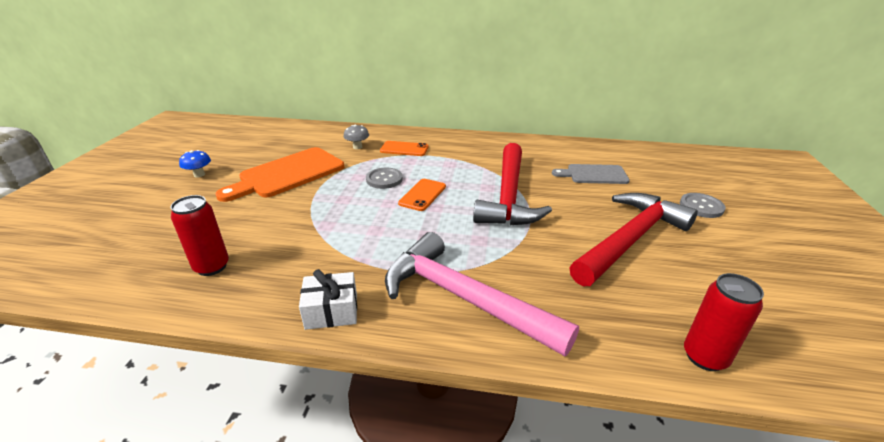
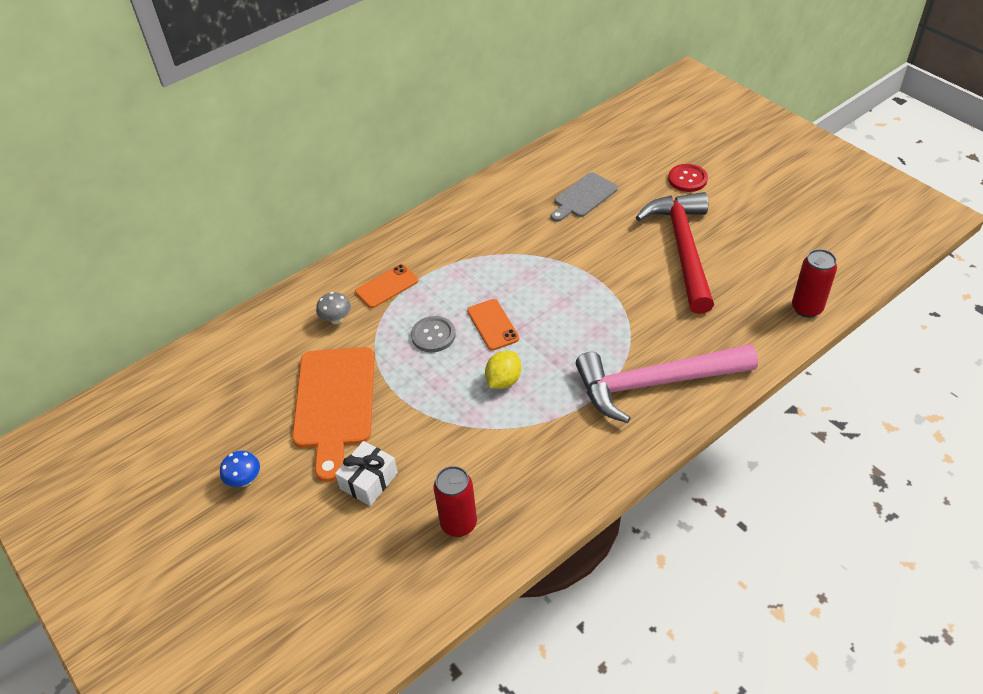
camera: 45 degrees left, 15 degrees up
(331, 311) = (598, 466): white gift -> white gift (369, 481)
(375, 222) = (503, 380): none -> yellow lemon
(508, 196) = (556, 271): red hammer -> none
(701, 206) = (687, 179): grey button -> red button

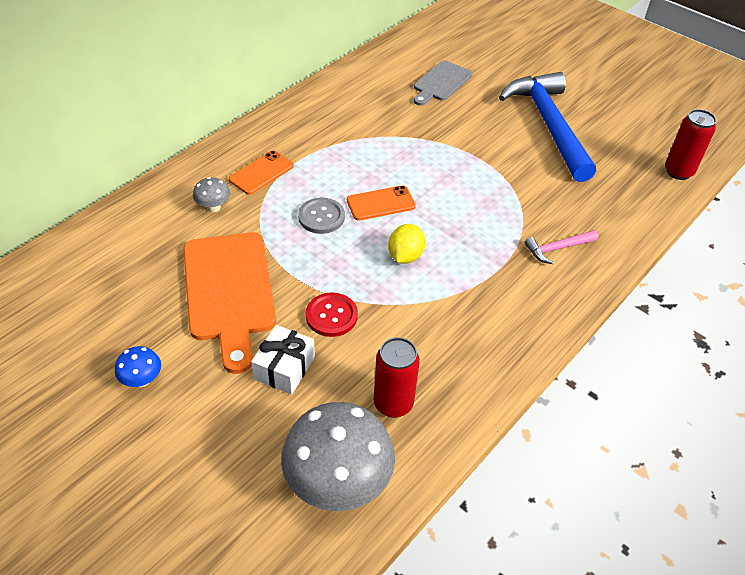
camera: 15 degrees left, 0 degrees up
(393, 590) = (338, 482): none -> grey mushroom
(492, 325) = (381, 203): orange phone -> orange phone turned 75 degrees counterclockwise
(655, 383) = (557, 248): pink hammer -> pink hammer, size x0.42
(683, 249) = (548, 125): red hammer -> blue hammer
(687, 179) = (535, 64): red button -> red button (331, 316)

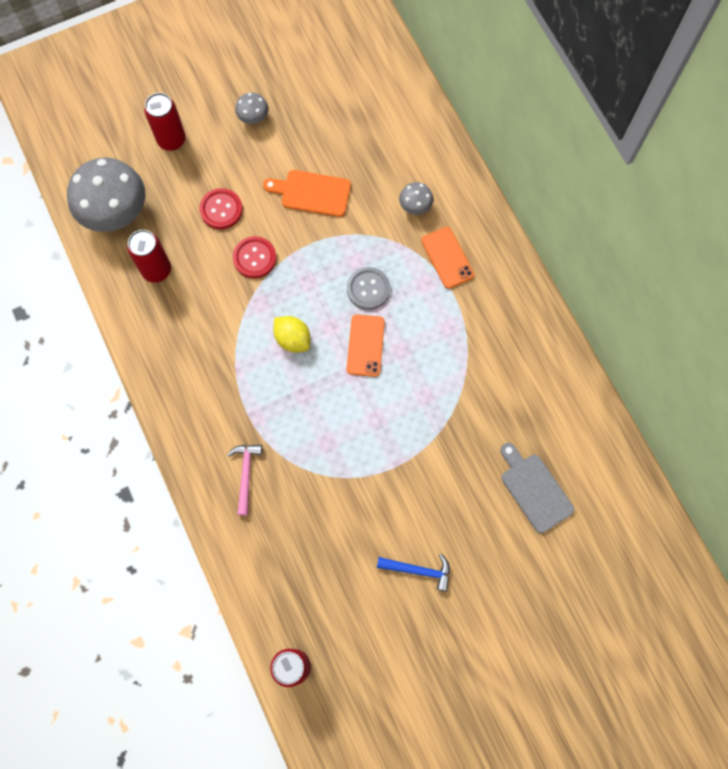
camera: 115 degrees right, 25 degrees up
(142, 380) = (253, 118): blue mushroom -> grey mushroom
(203, 460) = (171, 140): none -> red can
(229, 291) = (312, 193): orange cutting board -> orange cutting board, size x0.60
(284, 368) = (221, 209): white gift -> red button
(548, 125) = (418, 570): blue hammer -> blue hammer, size x0.42

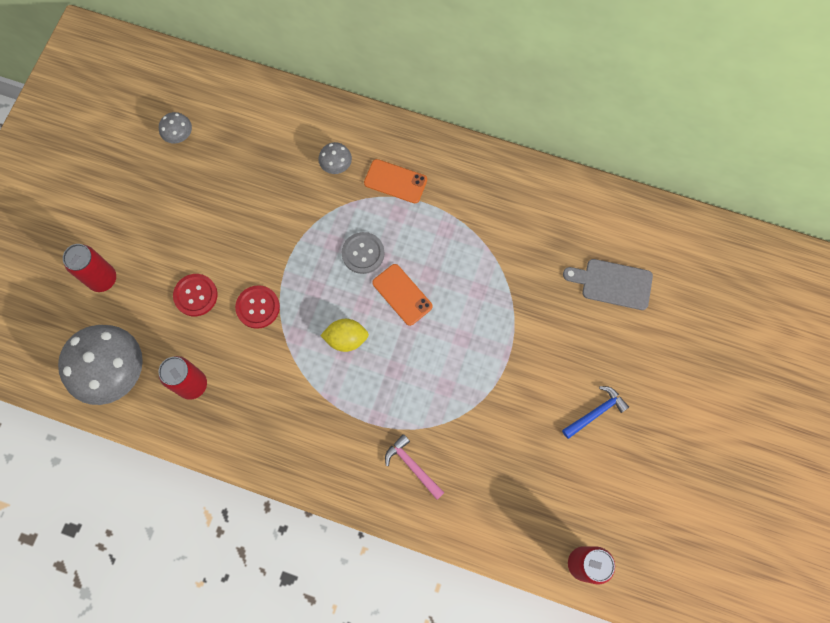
camera: 45 degrees left, 0 degrees up
(253, 118) = (150, 207): grey mushroom -> grey mushroom (179, 136)
(312, 193) = (252, 222): orange cutting board -> none

